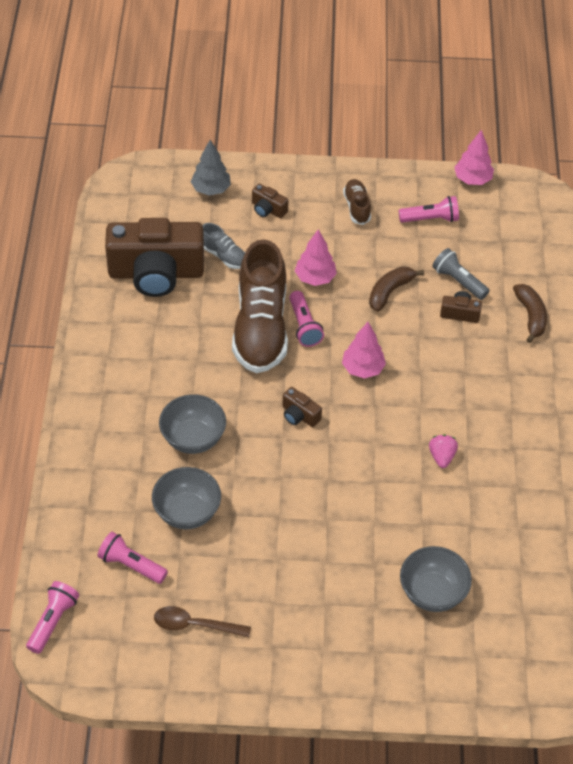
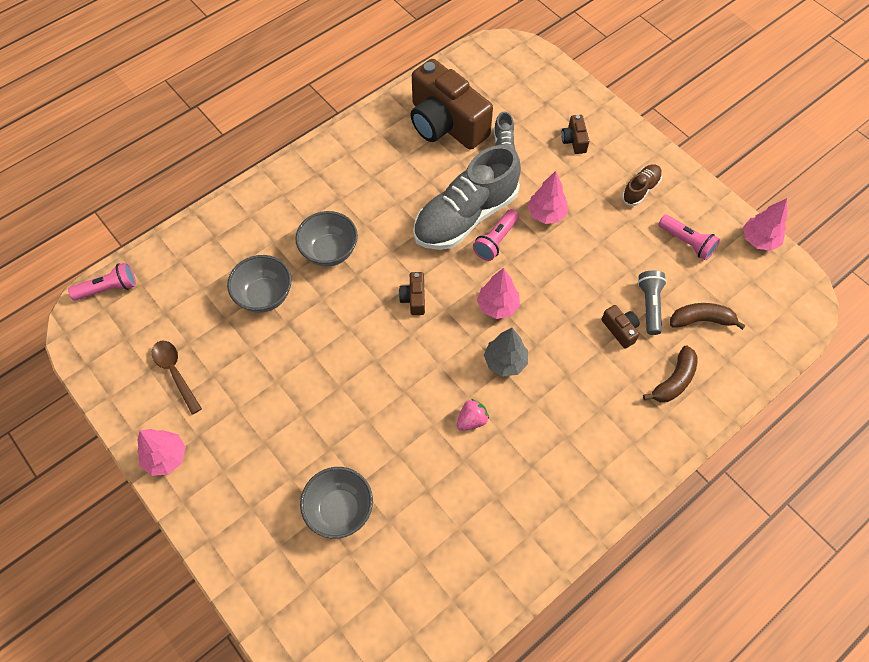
camera: 50 degrees right, 10 degrees up
(131, 565) = (192, 297): pink flashlight -> none
(211, 189) = (552, 97): grey tree -> grey tree (505, 361)
(260, 327) = (465, 216): brown shoe -> grey shoe
(269, 682) = (166, 457): none -> pink tree
(390, 292) = (587, 269): brown banana -> brown banana (701, 320)

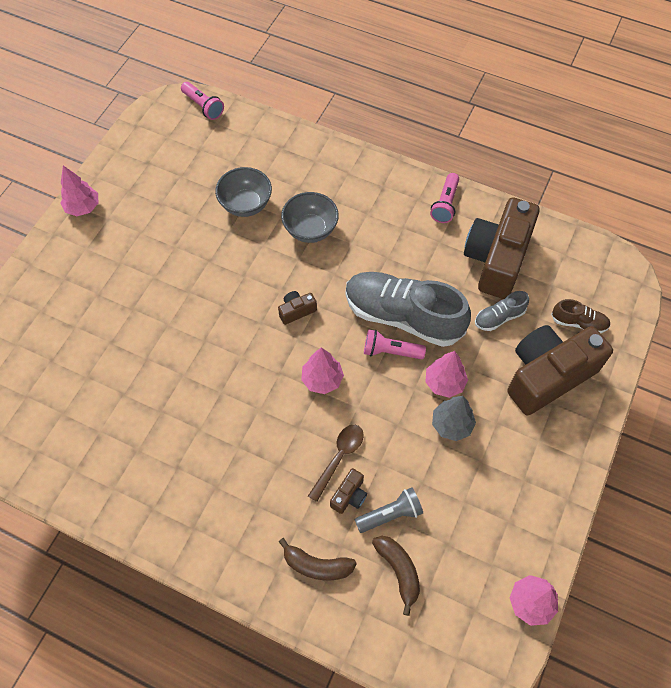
camera: 65 degrees right, 0 degrees up
(175, 373) = (152, 180): brown spoon -> brown spoon (339, 458)
(339, 509) = (84, 338): grey bowl -> none
(471, 420) = (200, 403): pink strawberry -> none
(505, 361) = (268, 407): grey tree -> grey tree (451, 424)
(574, 140) = (547, 375): brown camera -> brown camera, size x2.48
(640, 189) = (525, 459): brown shoe -> brown shoe (578, 323)
(687, 242) = (485, 527): pink flashlight -> pink flashlight (445, 204)

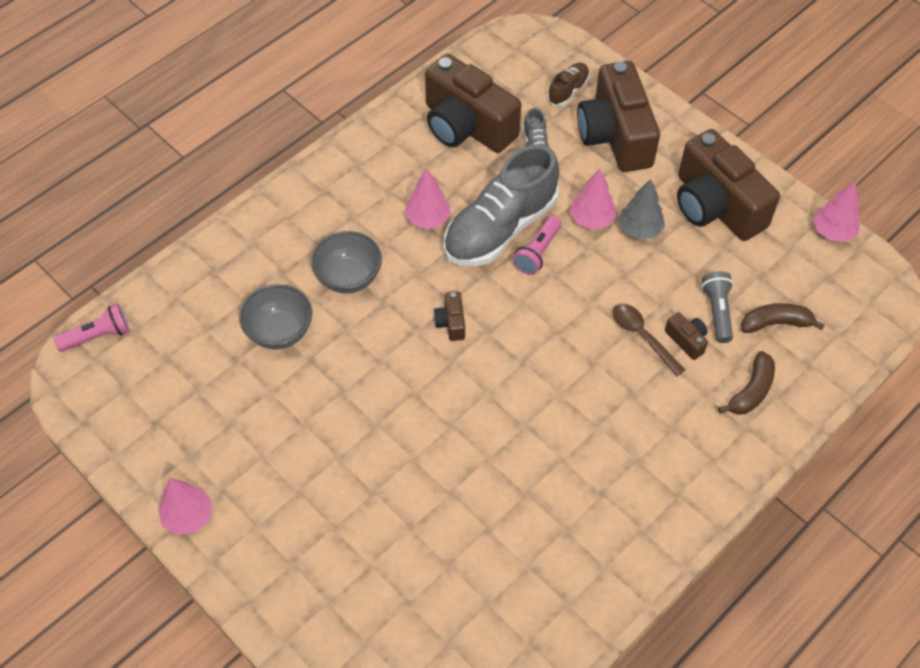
camera: 70 degrees left, 5 degrees down
(322, 379) = (547, 324): pink tree -> pink tree (428, 219)
(445, 204) = (377, 144): pink flashlight -> none
(509, 483) = (716, 206): none -> brown camera

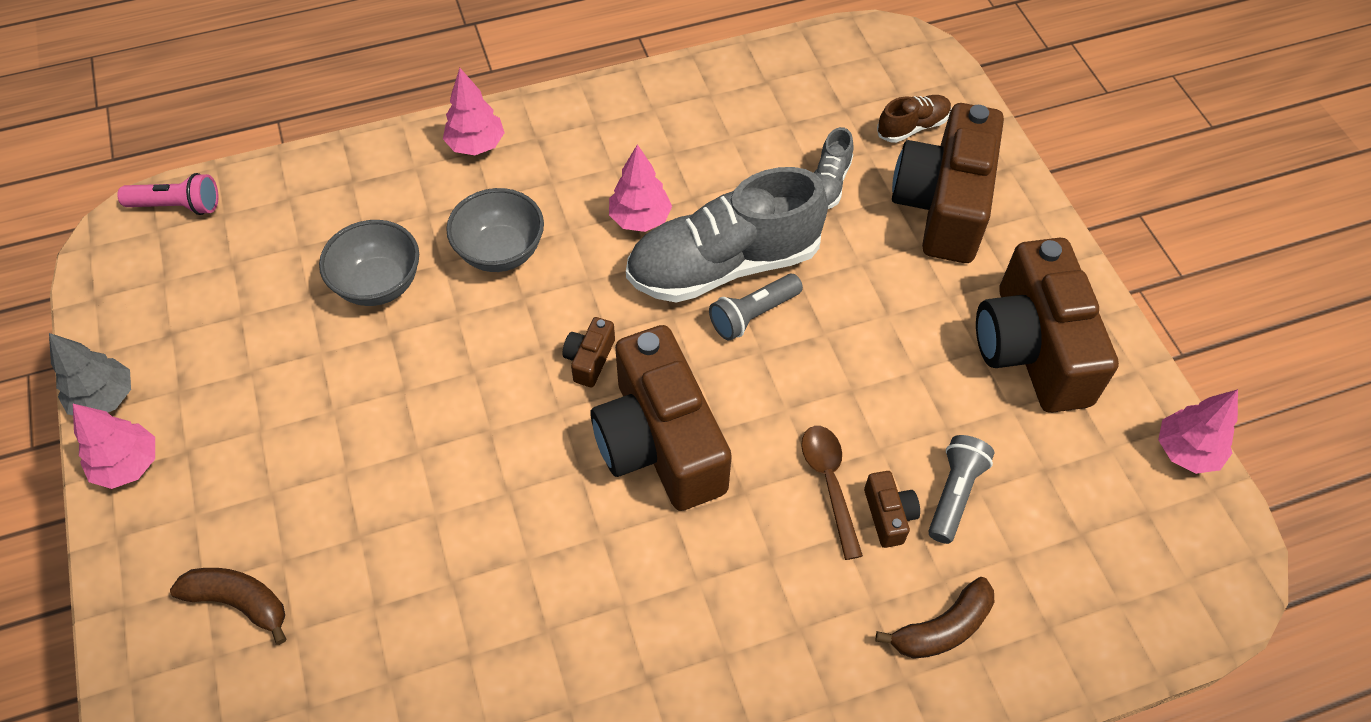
camera: 25 degrees right, 0 degrees up
(467, 126) = (757, 124): brown camera -> brown camera (659, 442)
(537, 252) = (753, 315): pink flashlight -> grey flashlight
(591, 219) = (849, 300): pink tree -> pink tree (476, 145)
(639, 229) = (907, 338): grey tree -> grey tree (105, 398)
(776, 323) = (1031, 547): brown banana -> brown banana (239, 602)

